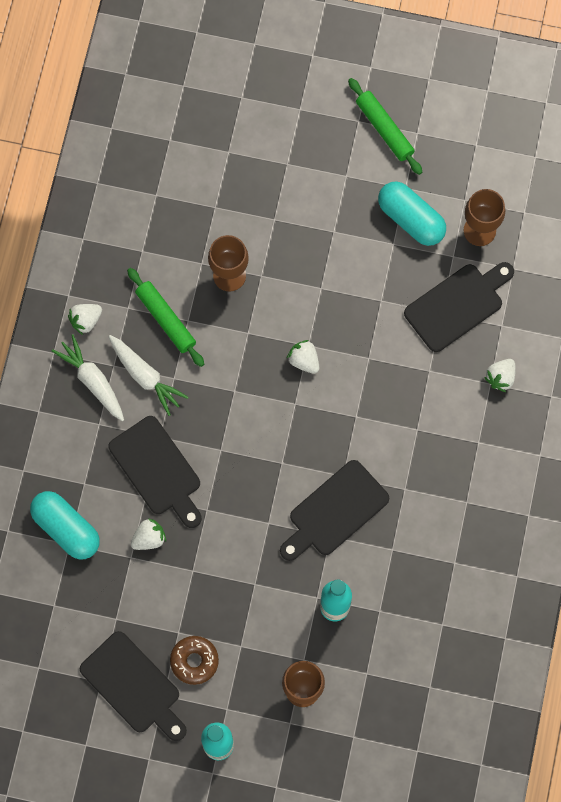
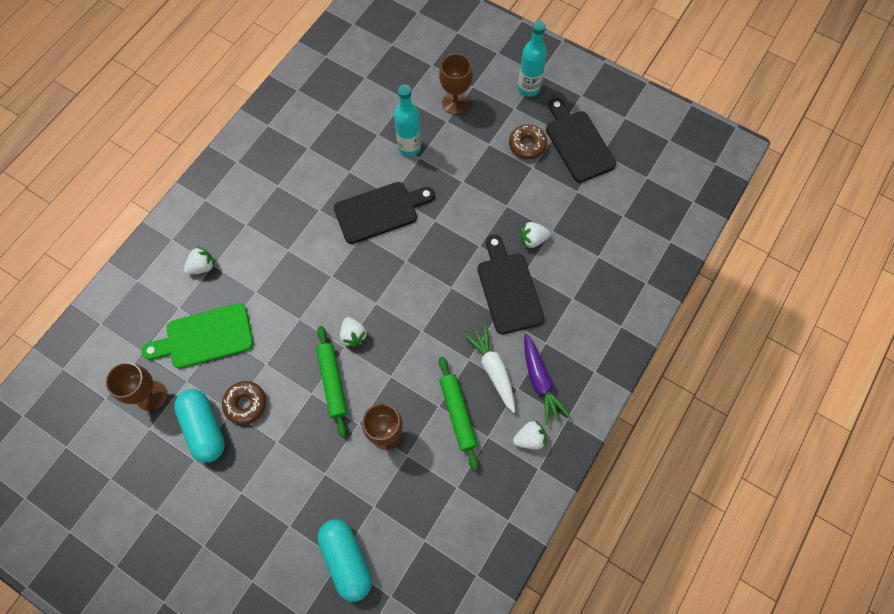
camera: 160 degrees left, 5 degrees down
(66, 528) = (597, 268): turquoise capsule -> turquoise capsule (346, 559)
(92, 381) = (540, 381): white carrot -> purple carrot
(382, 255) = (246, 404): none -> brown donut
(384, 129) = (183, 527): green rolling pin -> green rolling pin (333, 382)
(457, 305) = (205, 337): black cutting board -> green cutting board

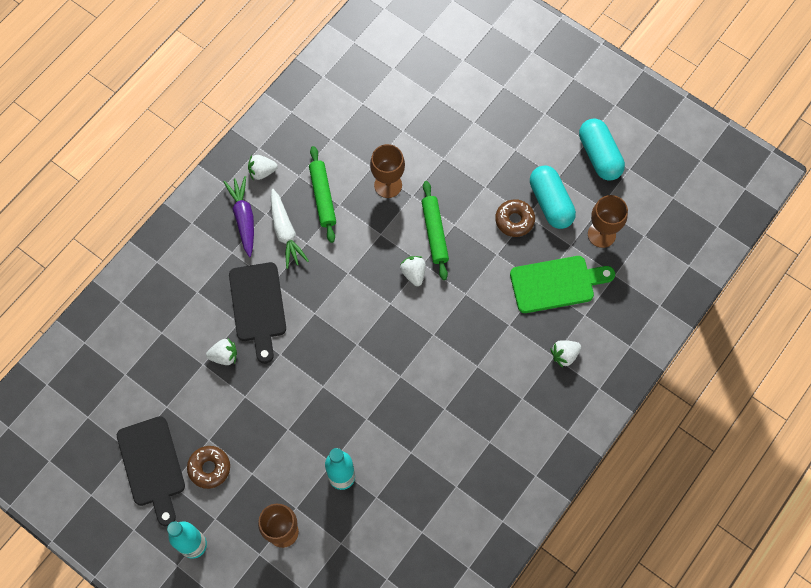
camera: 175 degrees left, 0 degrees up
(346, 559) = (427, 95): turquoise capsule -> turquoise capsule (599, 156)
(380, 211) = (380, 401): black cutting board -> none

